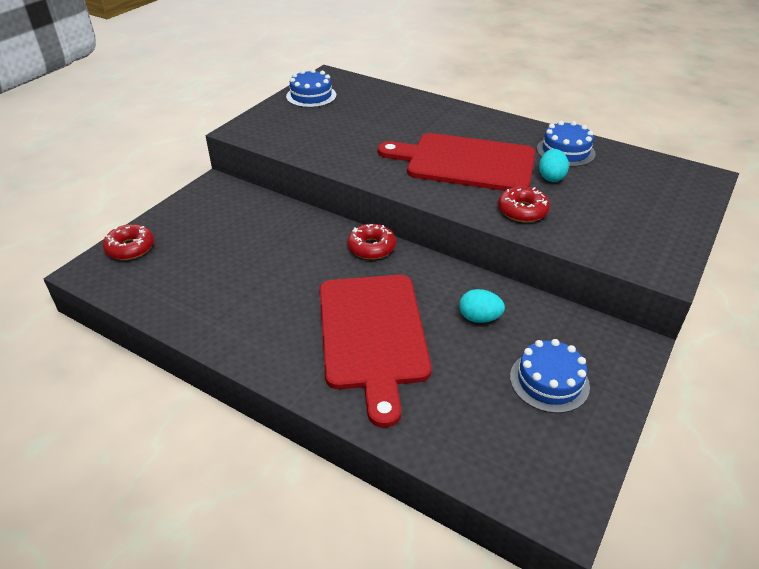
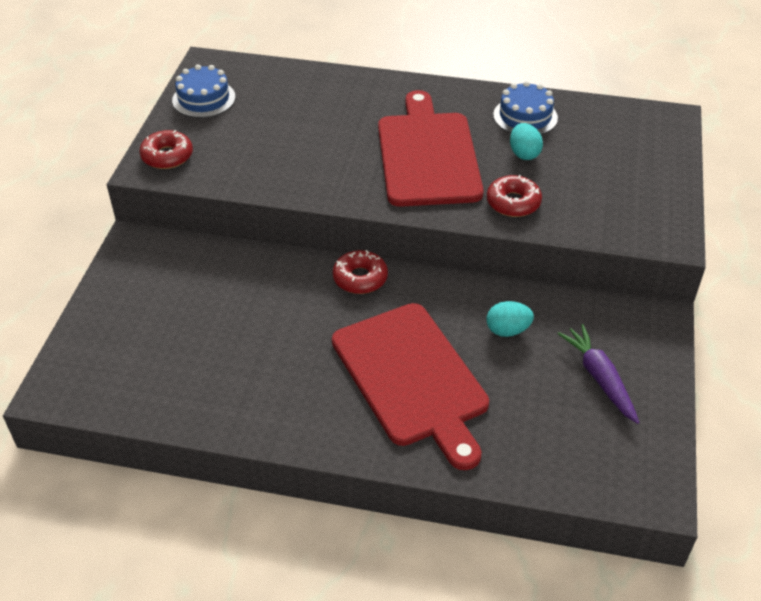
camera: 20 degrees left, 5 degrees up
(130, 248) = (84, 350): red donut -> red donut (167, 156)
(465, 162) = (428, 155): red cutting board -> red cutting board turned 90 degrees clockwise
(549, 381) = (599, 378): blue cake -> purple carrot

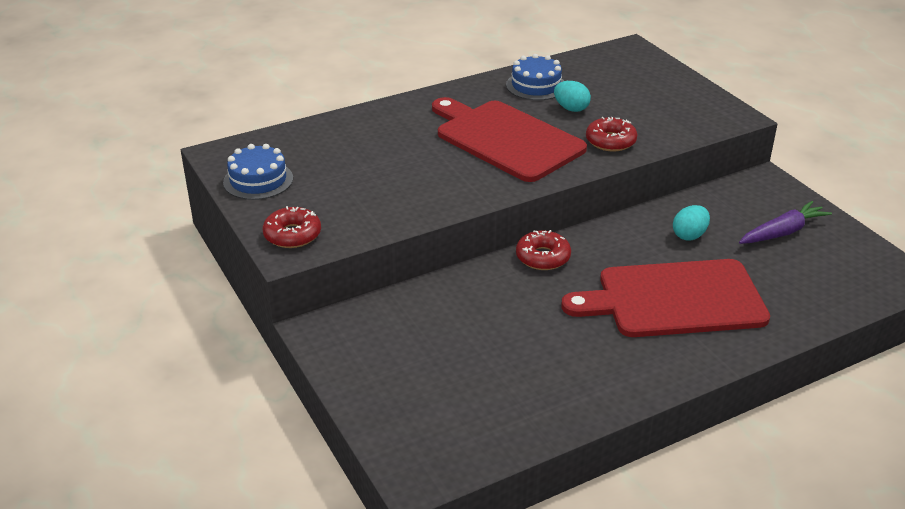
camera: 40 degrees left, 10 degrees down
(412, 378) = (674, 299): red cutting board -> red cutting board turned 150 degrees clockwise
(599, 378) = (782, 232): purple carrot -> purple carrot turned 120 degrees clockwise

